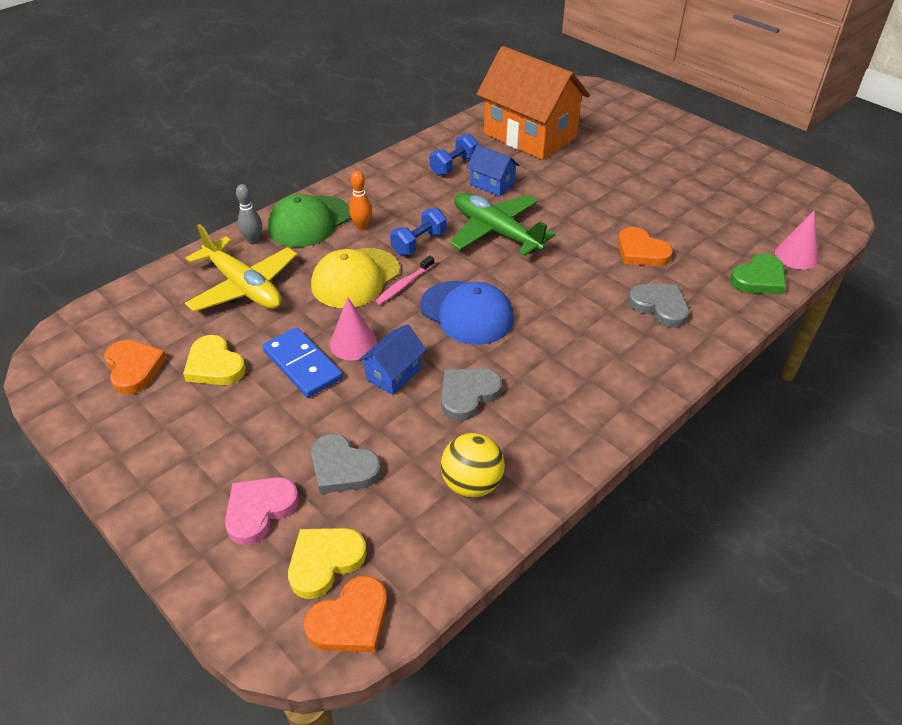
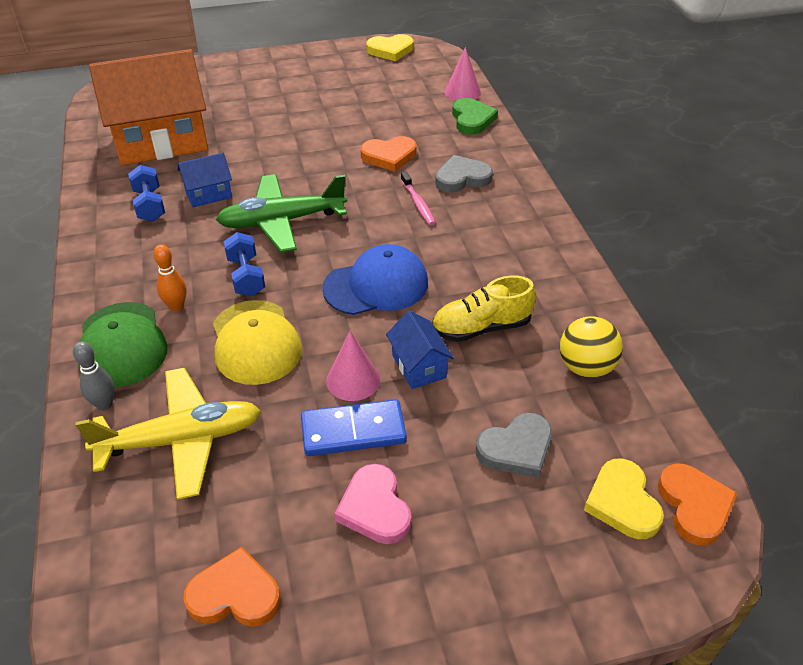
camera: 60 degrees left, 0 degrees up
(214, 365) = (294, 509): yellow heart -> yellow heart (390, 50)
(259, 510) = (533, 534): pink heart -> pink heart (375, 508)
(404, 285) = (299, 311): pink toothbrush -> pink toothbrush (418, 203)
(468, 394) = (481, 327): grey heart -> yellow shoe

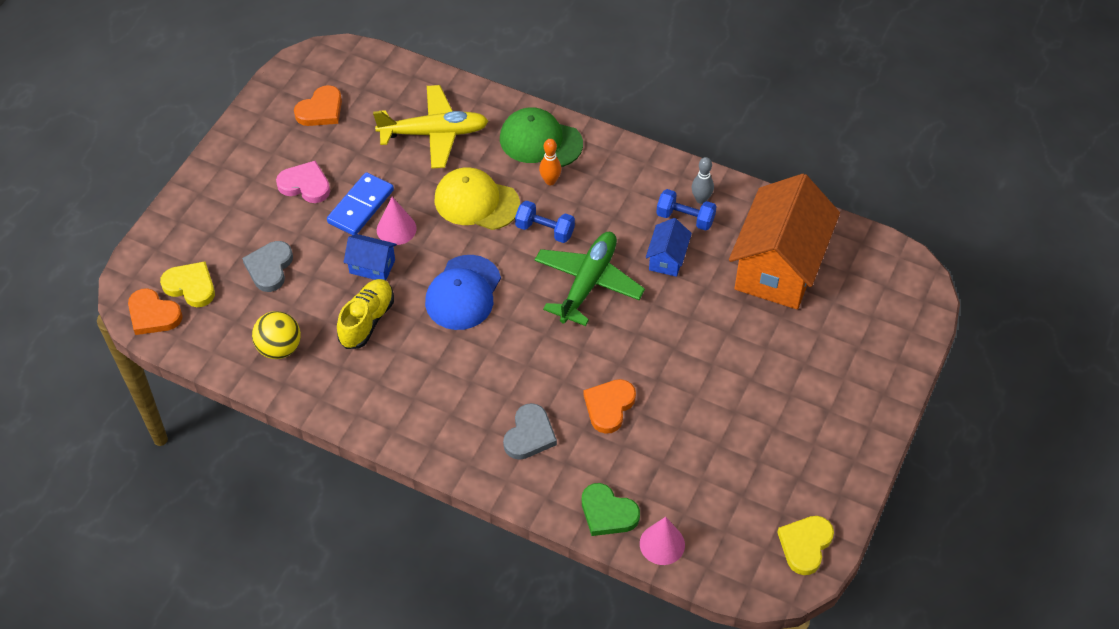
camera: 130 degrees right, 10 degrees up
(104, 404) = (496, 114): grey bowling pin -> grey bowling pin (701, 199)
(181, 440) = (434, 133): yellow plane -> yellow plane turned 120 degrees counterclockwise
(418, 203) = (527, 380): pink toothbrush -> none

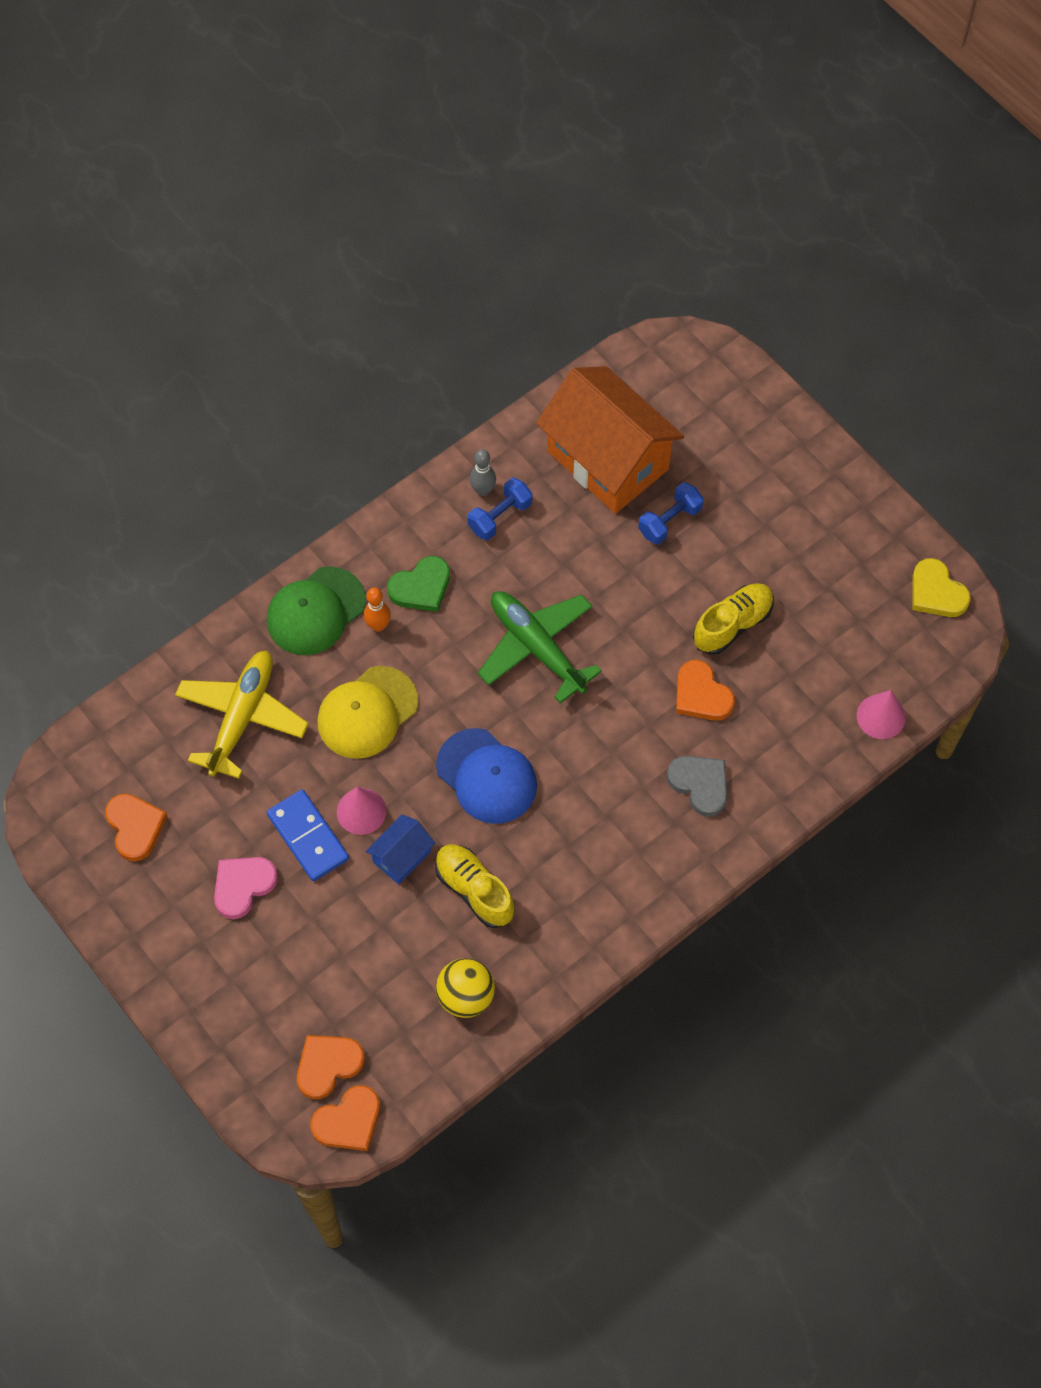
camera: 65 degrees left, 10 degrees up
(191, 286) = (328, 1065): yellow heart -> orange heart
(269, 268) = (346, 968): grey heart -> none
(545, 230) = (443, 659): blue dumbbell -> blue dumbbell (669, 521)
(607, 513) = (824, 750): green heart -> green heart (421, 587)
(667, 258) = (544, 558): blue house -> none
(684, 405) = (732, 625): none -> yellow shoe

